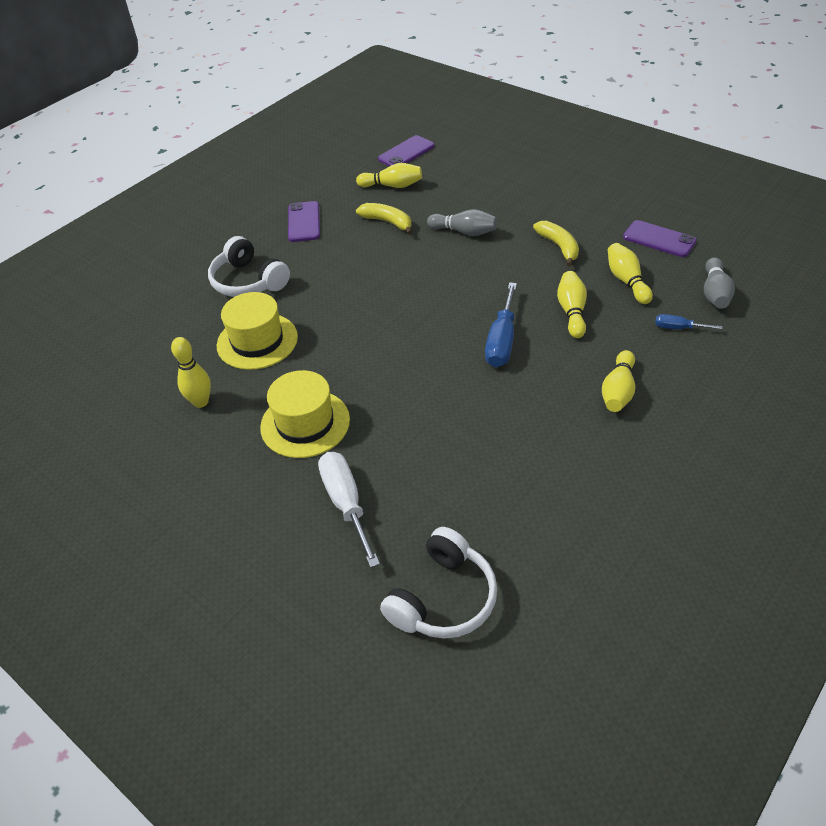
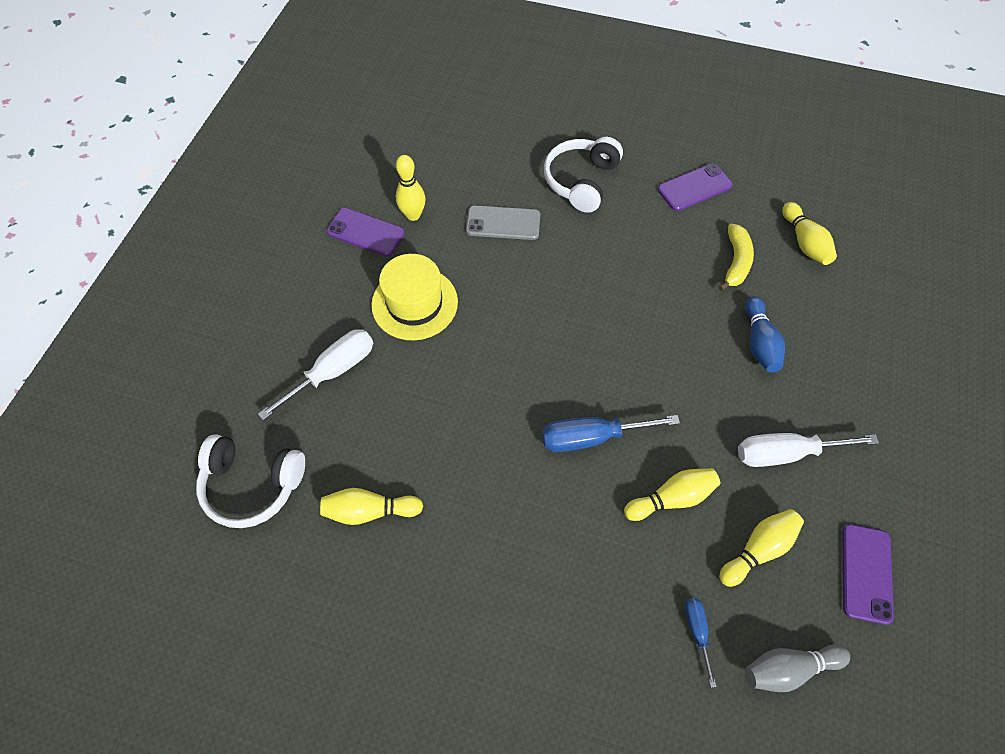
camera: 65 degrees right, 15 degrees up
(257, 341) = (503, 223): yellow hat -> grey phone
(406, 153) = (877, 233): purple phone -> purple phone (365, 232)
(464, 232) = (759, 342): grey bowling pin -> blue bowling pin
(559, 247) = (785, 453): yellow banana -> white screwdriver
(618, 391) = (560, 581): yellow bowling pin -> yellow bowling pin (370, 511)

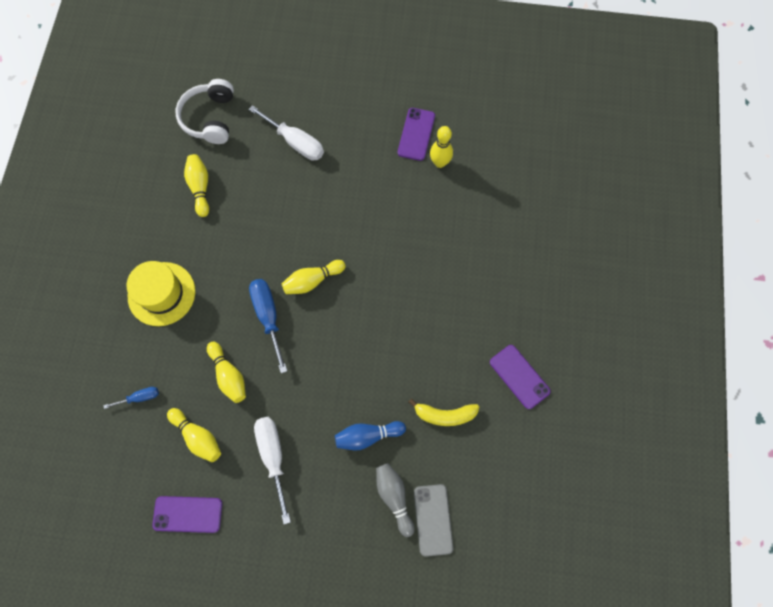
camera: 80 degrees right, 10 degrees up
(414, 303) = (359, 181): yellow hat -> yellow hat (161, 294)
(503, 223) = (446, 228): grey phone -> grey phone (433, 519)
(581, 181) = (504, 281): white headphones -> none
(788, 668) = (120, 457): grey bowling pin -> grey bowling pin (394, 497)
(804, 242) = (478, 475): yellow bowling pin -> yellow bowling pin (312, 281)

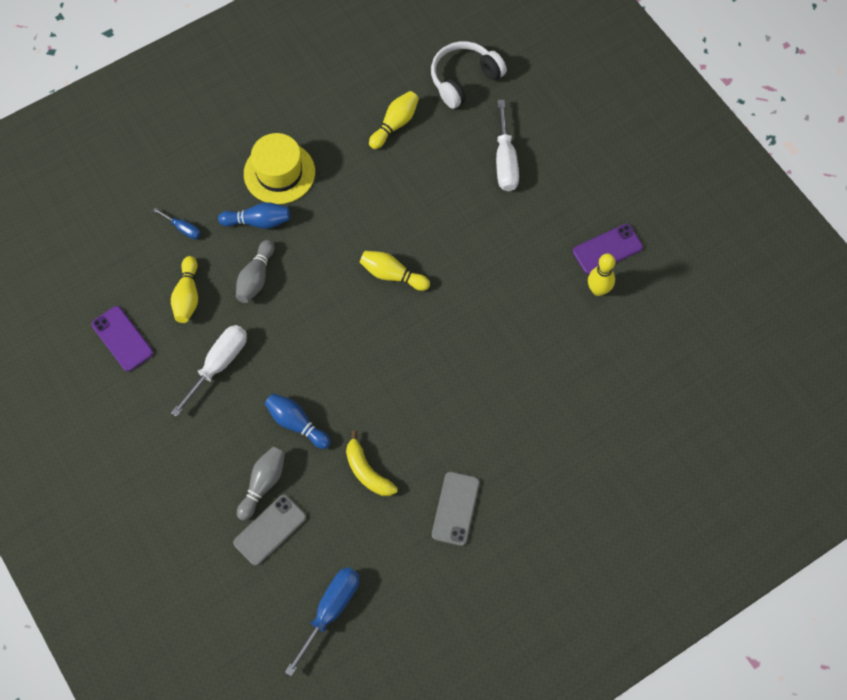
camera: 50 degrees right, 5 degrees down
(186, 339) = (258, 221): none -> blue bowling pin
(229, 375) = (256, 278): yellow bowling pin -> grey bowling pin
(268, 317) = (331, 267): blue screwdriver -> blue screwdriver (330, 610)
(519, 376) = (455, 508): purple phone -> grey phone

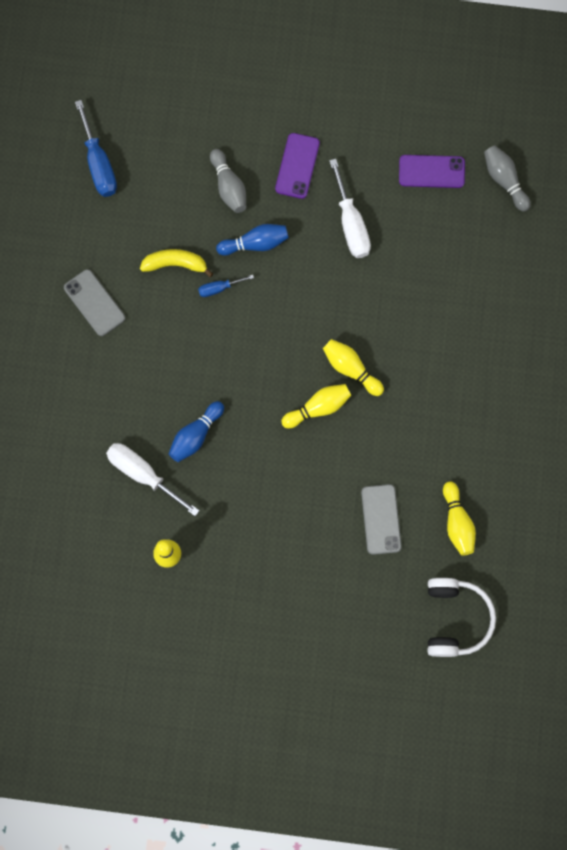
camera: 130 degrees right, 10 degrees up
(183, 228) = (494, 281): blue screwdriver -> blue screwdriver (219, 288)
(187, 296) = (429, 242): yellow bowling pin -> yellow bowling pin (351, 369)
(256, 278) = (403, 304): grey bowling pin -> grey bowling pin (504, 180)
(258, 221) = (453, 342): blue bowling pin -> blue bowling pin (195, 435)
(270, 530) = (191, 167): grey phone -> grey phone (381, 519)
(279, 173) = (486, 393): yellow hat -> none
(505, 161) = (346, 584): white screwdriver -> white screwdriver (143, 474)
(607, 249) = (196, 596): purple phone -> purple phone (297, 166)

